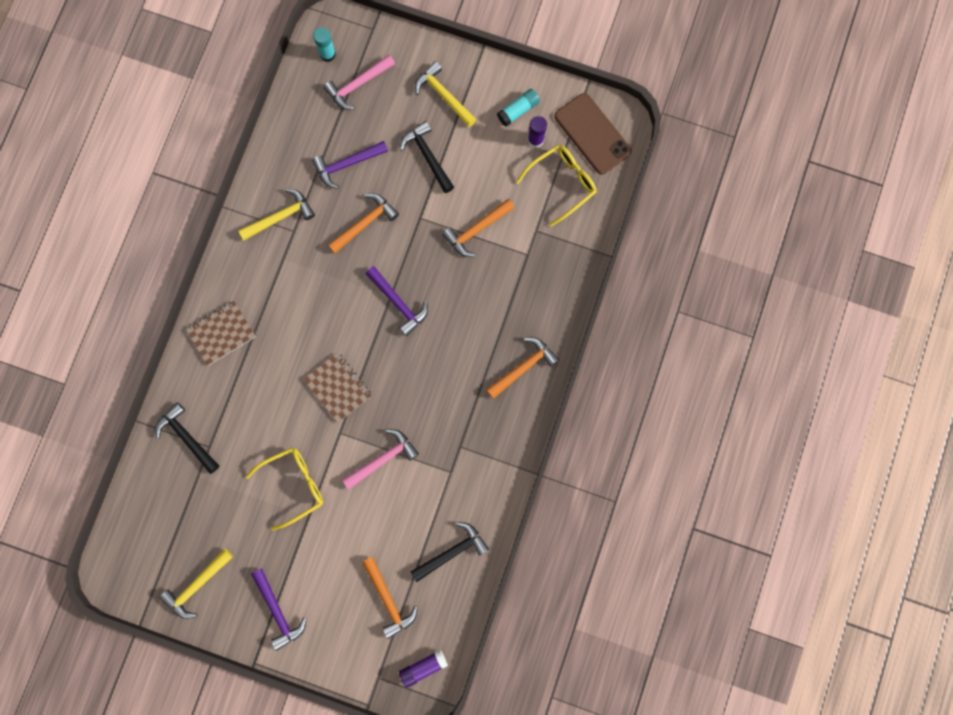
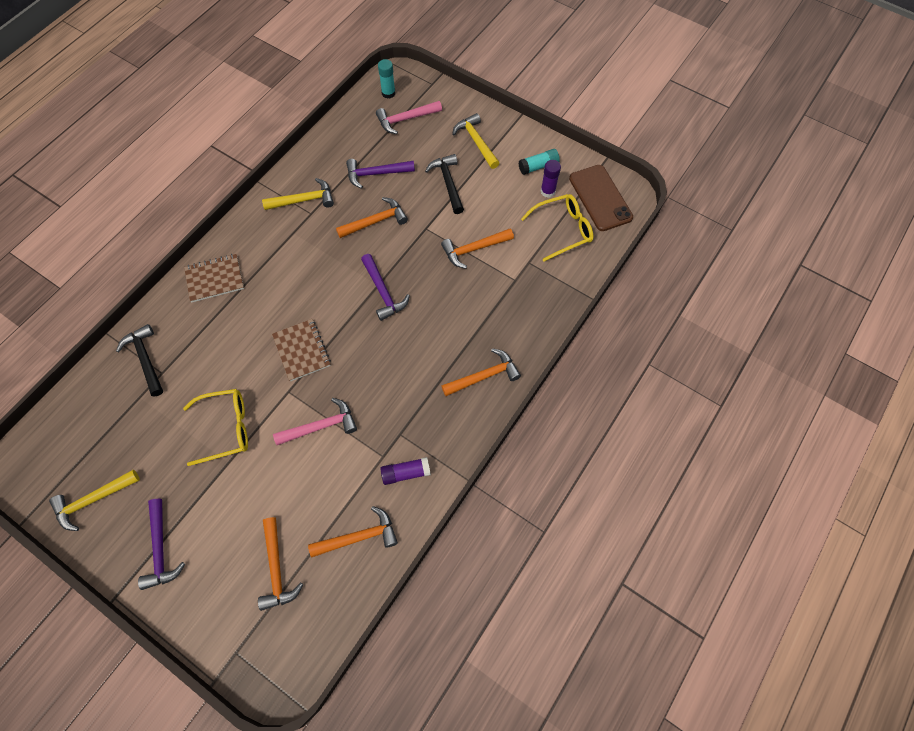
camera: 15 degrees right, 15 degrees down
(423, 667) = (288, 655): purple glue stick -> purple glue stick (406, 473)
(452, 552) = (359, 537): black hammer -> orange hammer

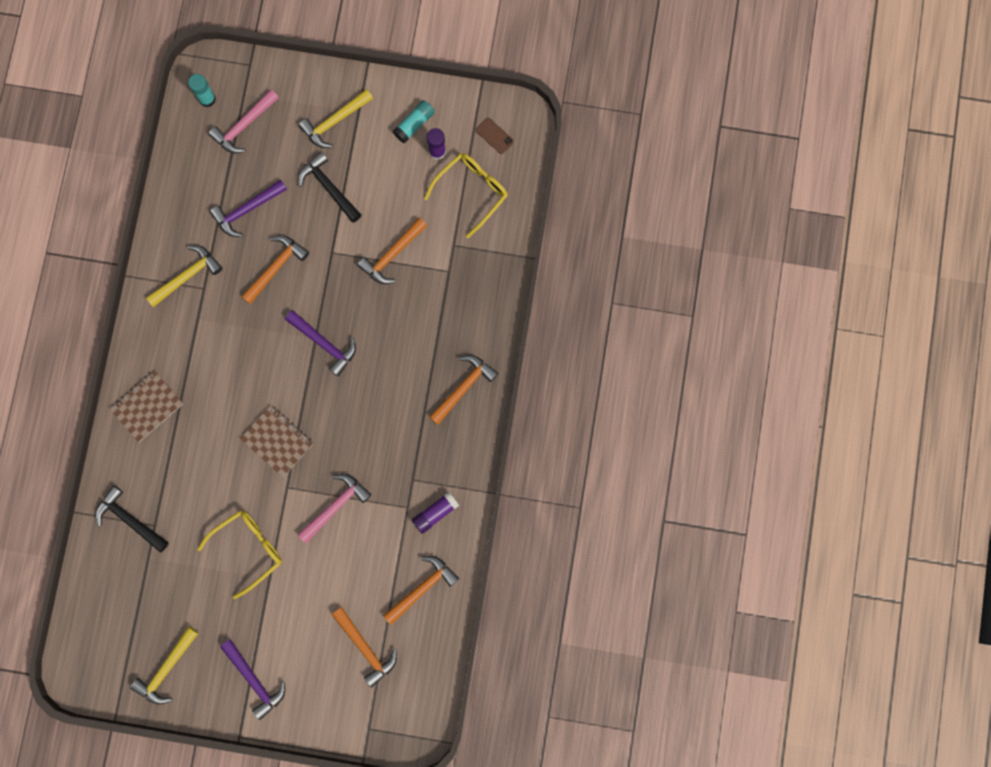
camera: 25 degrees left, 15 degrees up
(476, 142) = (335, 121): yellow hammer -> yellow hammer turned 75 degrees counterclockwise
(600, 198) = (494, 136): brown phone -> brown phone, size x0.45

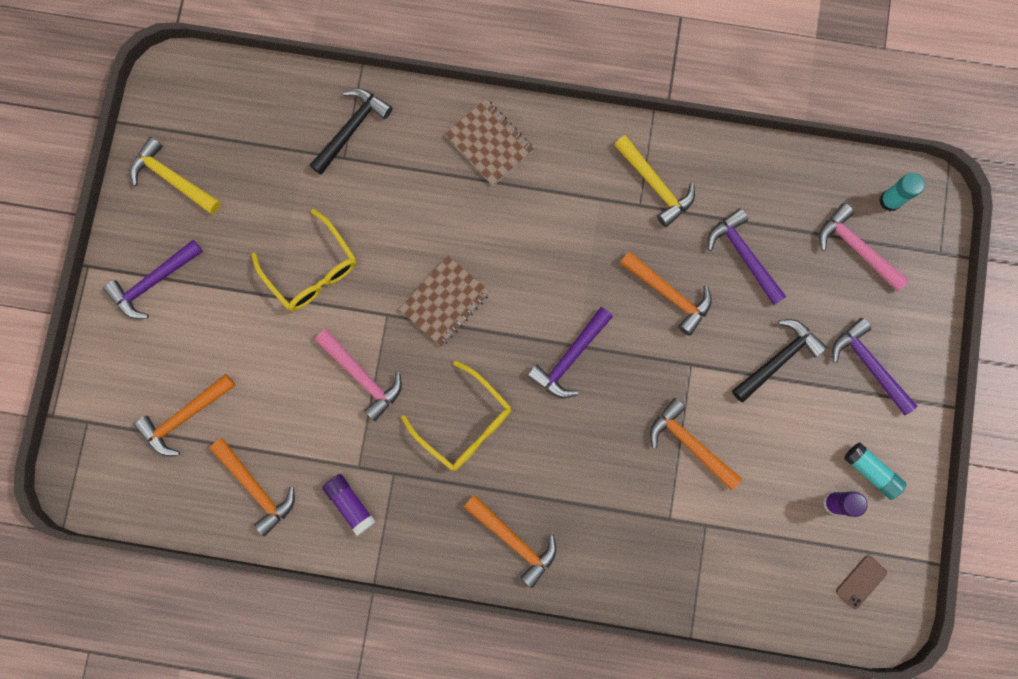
camera: 90 degrees right, 0 degrees up
(335, 121) = (868, 365): yellow hammer -> purple hammer
(471, 192) = (780, 550): yellow glasses -> yellow glasses (464, 423)

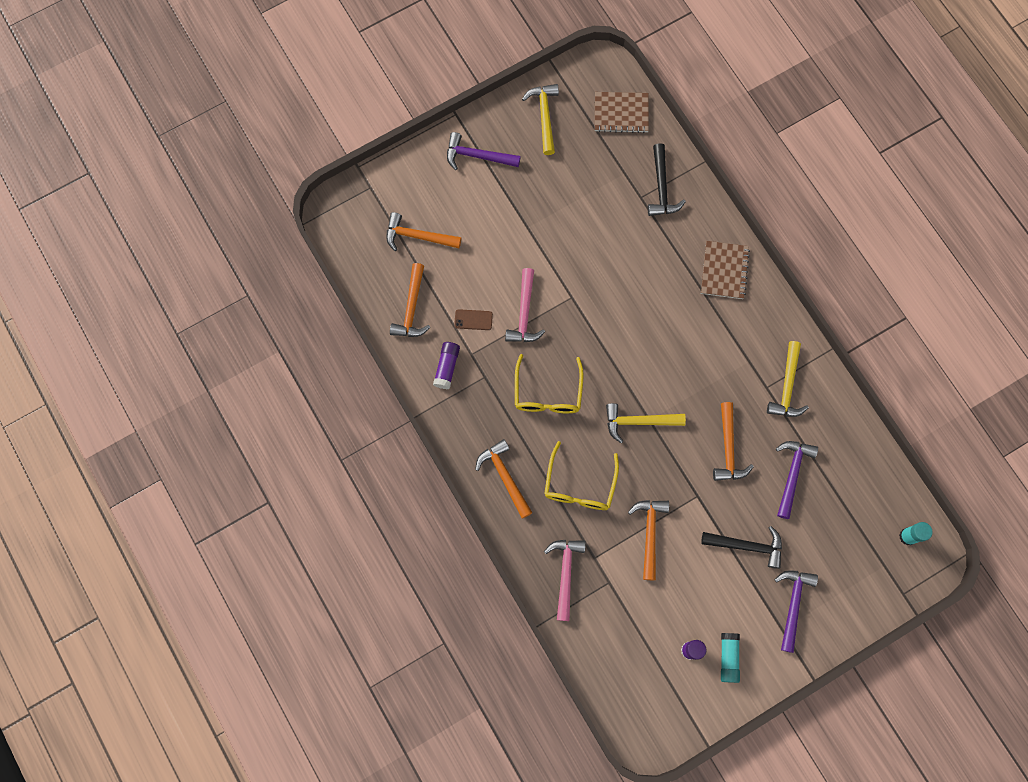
camera: 50 degrees right, 5 degrees down
(312, 270) = (560, 234): yellow glasses -> yellow glasses (579, 485)
(351, 129) = (661, 187): black hammer -> black hammer turned 90 degrees clockwise
(445, 301) = (608, 323): brown notebook -> brown notebook (621, 113)
(513, 540) = (504, 476): orange hammer -> orange hammer turned 150 degrees clockwise
(570, 358) = (639, 421): purple hammer -> yellow hammer
(856, 248) = (859, 539): pink hammer -> pink hammer (565, 573)
(860, 581) = (656, 704): brown phone -> brown phone (473, 319)

